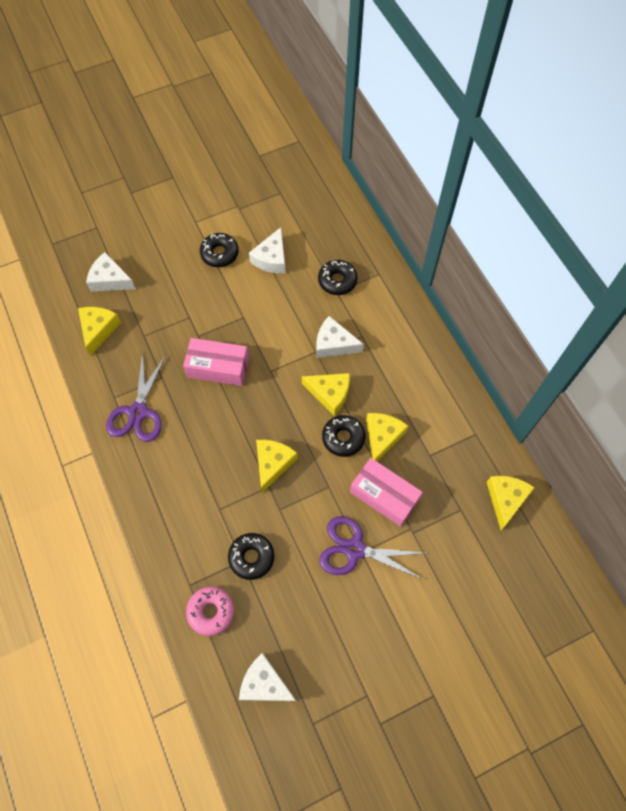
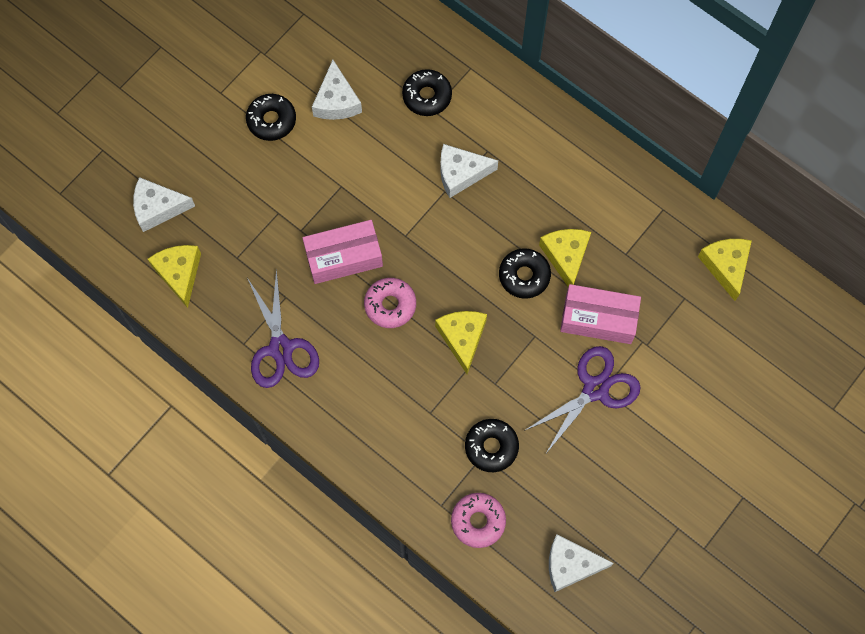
camera: 25 degrees left, 5 degrees up
(233, 416) = (390, 305): none -> pink donut
(330, 394) = (485, 233): yellow cheese -> none
(355, 549) = (595, 389): purple scissors -> purple scissors turned 150 degrees clockwise

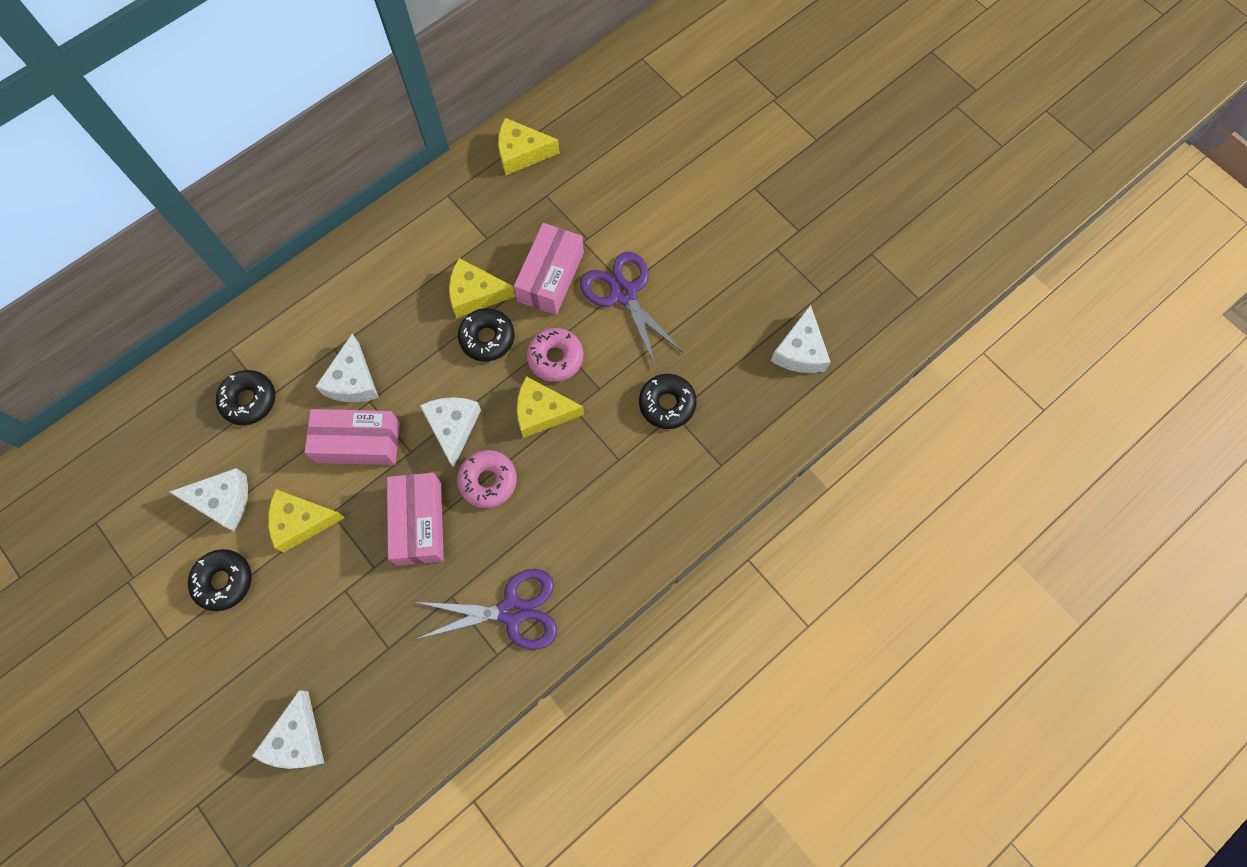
camera: 80 degrees left, 0 degrees up
(179, 273) = (391, 722): yellow cheese -> yellow cheese (301, 521)
(405, 192) = (358, 442): none -> pink box
(433, 265) = (453, 427): none -> white cheese
(478, 521) = (743, 431): pink donut -> pink donut (555, 358)

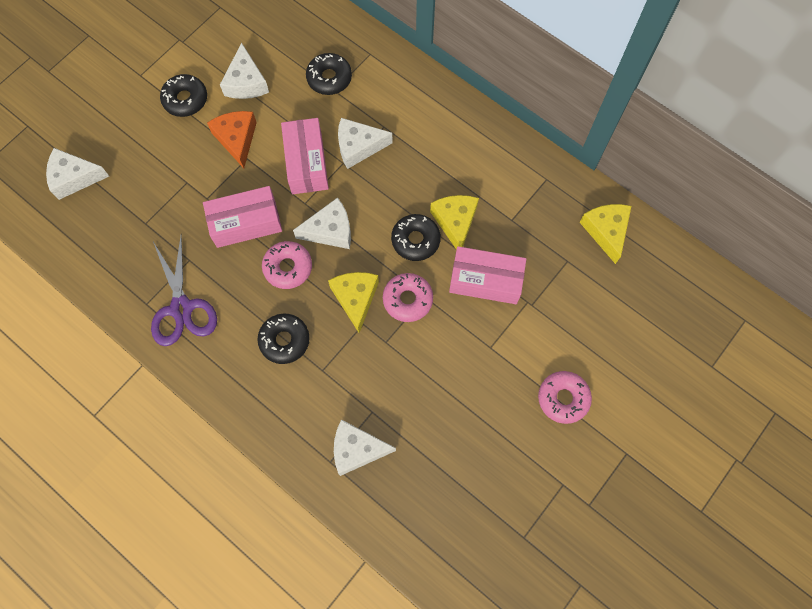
camera: 80 degrees right, 0 degrees up
(301, 521) = (237, 139): yellow cheese -> orange cheese
(624, 294) = (482, 347): purple scissors -> none
(667, 404) = (381, 404): black donut -> black donut (284, 340)
(691, 230) = (563, 398): none -> pink donut
(800, 351) = (456, 522): white cheese -> white cheese (357, 449)

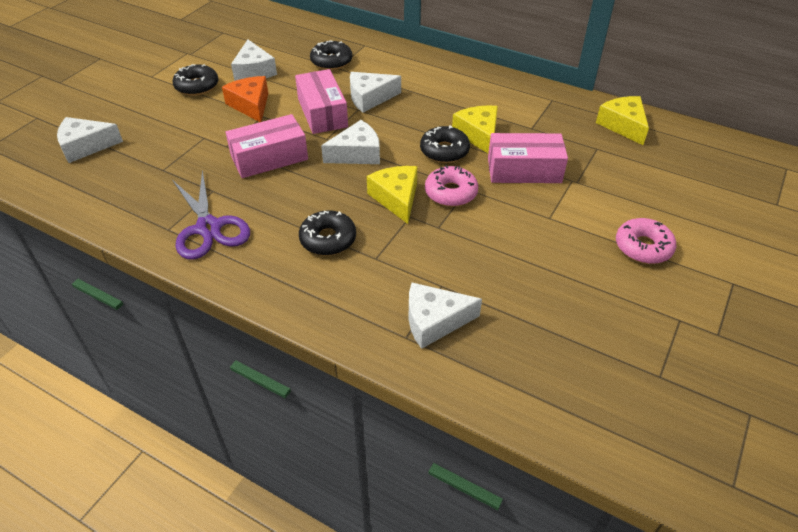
camera: 10 degrees left, 25 degrees down
(288, 267) = (319, 184): pink donut -> none

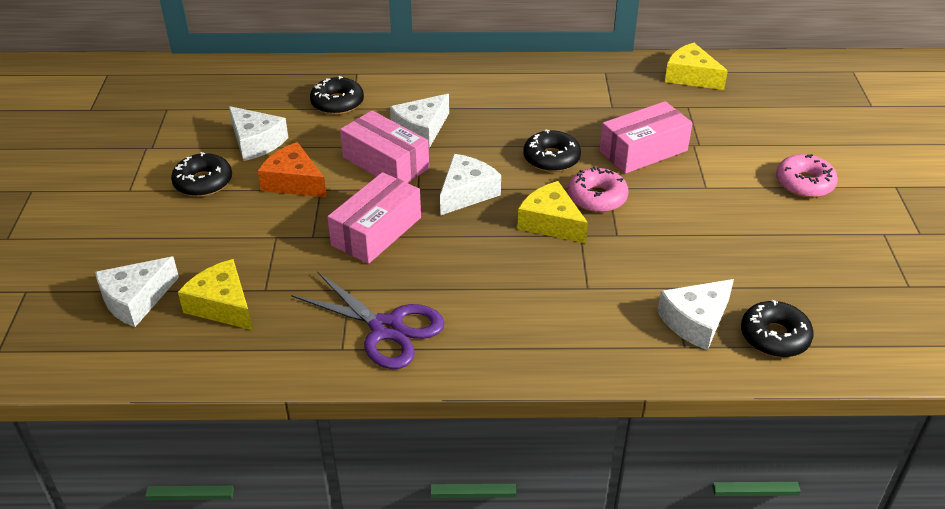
camera: 30 degrees left, 5 degrees down
(328, 239) = (524, 289): black donut -> black donut (774, 337)
(478, 135) = (569, 131): yellow cheese -> yellow cheese (222, 305)

